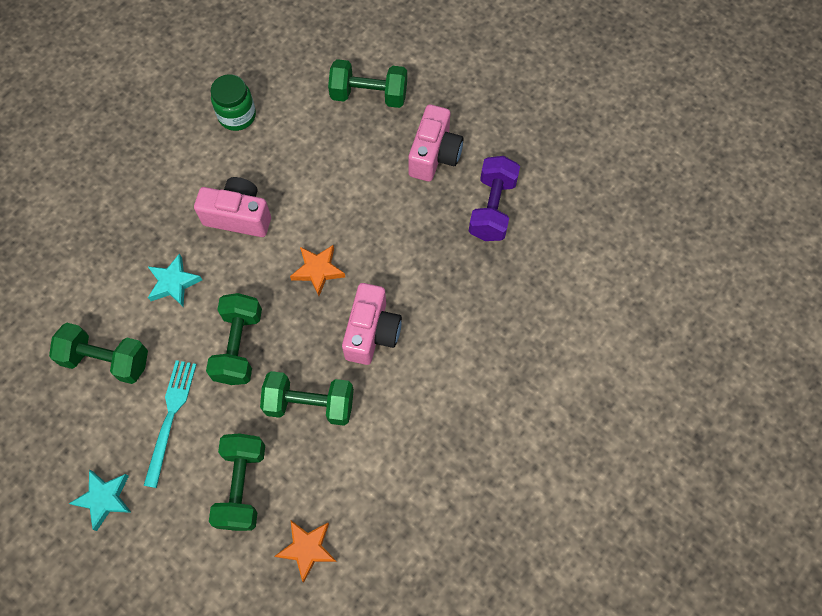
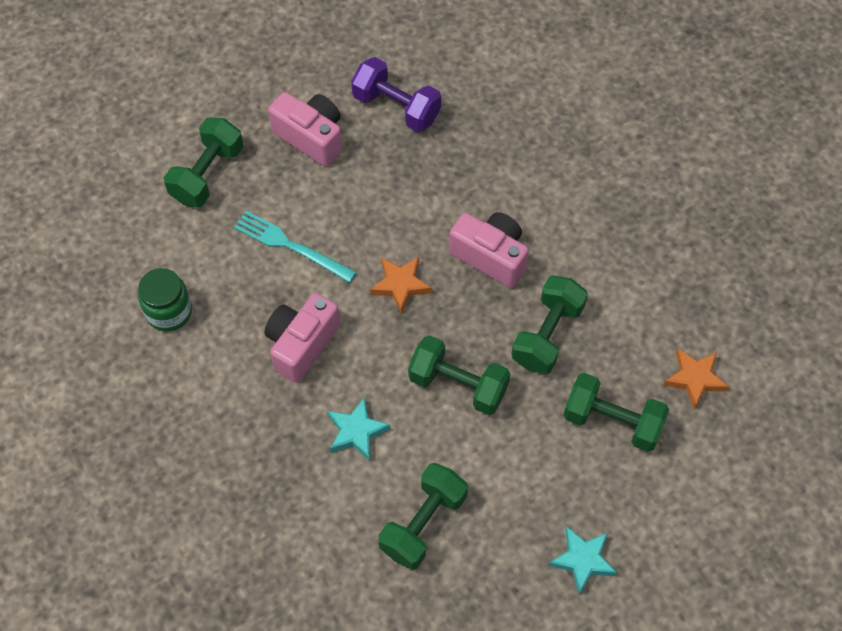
camera: 70 degrees left, 5 degrees down
(170, 417) = (514, 472): turquoise fork -> turquoise fork (291, 246)

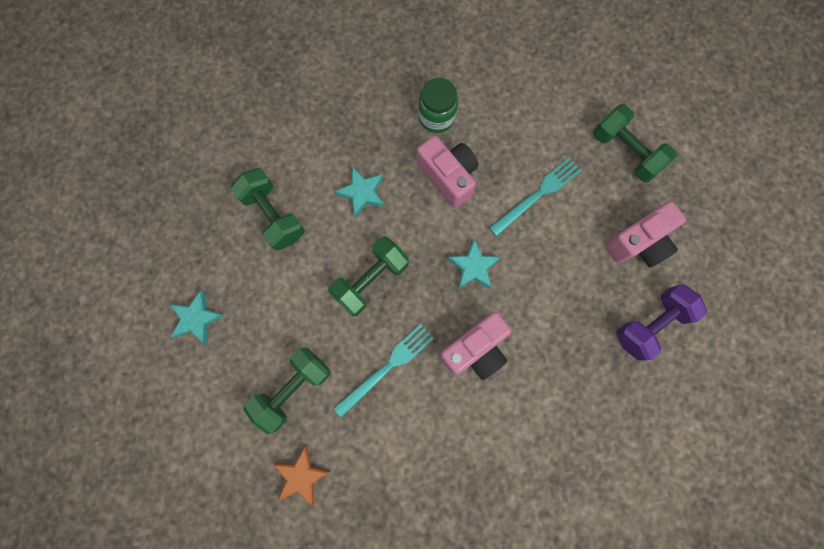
camera: 110 degrees right, 15 degrees up
(169, 312) = (509, 93): green jar -> green jar (436, 117)
(400, 285) = (473, 267): orange star -> turquoise star
(547, 335) = (387, 367): green dumbbell -> turquoise fork

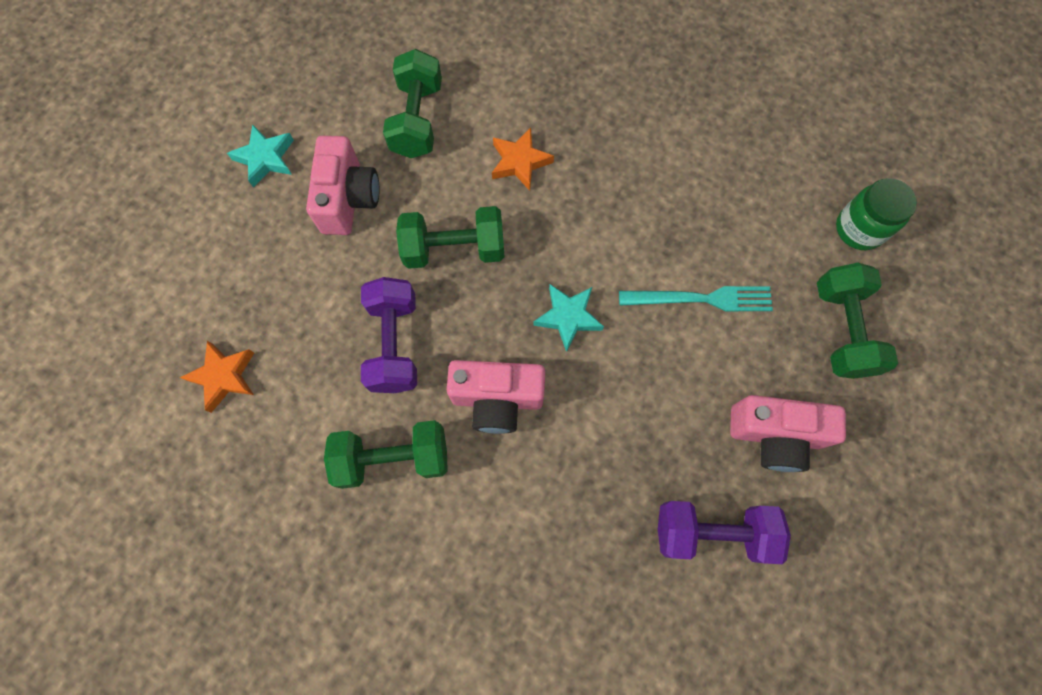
camera: 40 degrees right, 5 degrees down
(293, 389) = (290, 290): green dumbbell -> green dumbbell (393, 458)
(362, 193) = (520, 162): turquoise star -> orange star
(387, 367) = (394, 344): turquoise fork -> purple dumbbell
(436, 117) = (660, 145): green jar -> green jar (859, 229)
(448, 176) = (621, 210): pink camera -> pink camera (348, 199)

